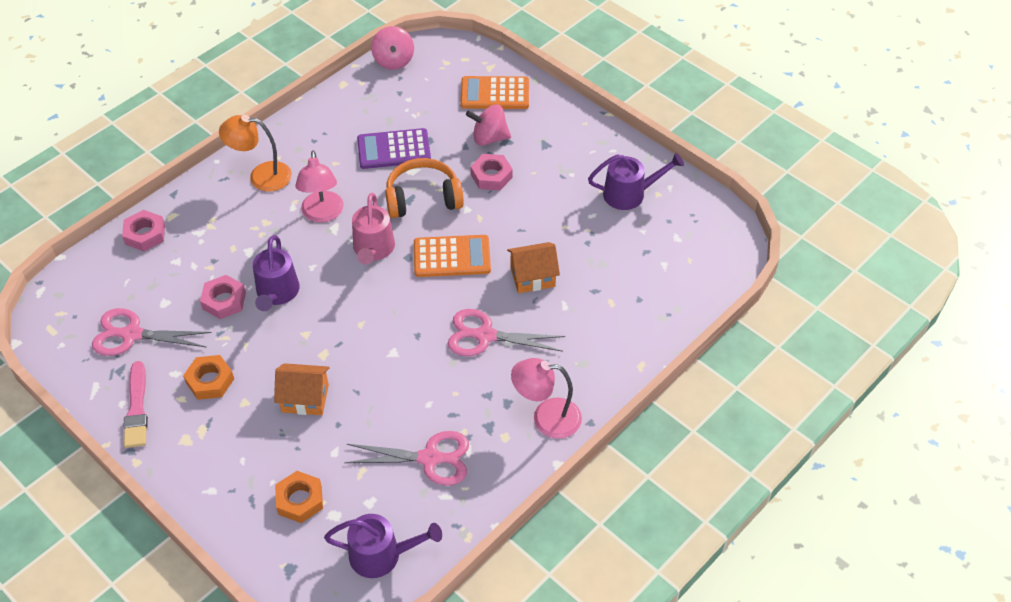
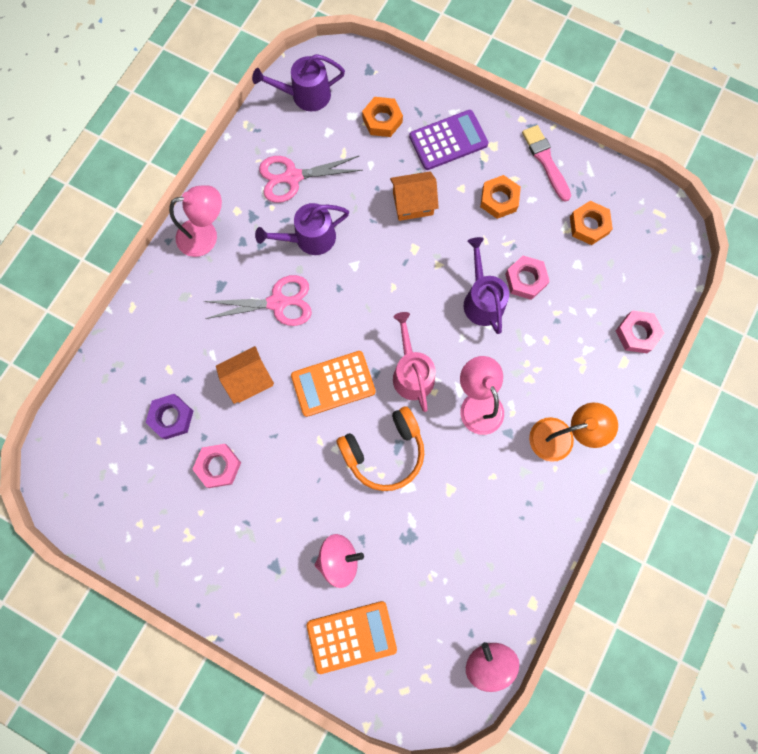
camera: 165 degrees right, 25 degrees up
(131, 334) = (588, 225): pink scissors -> orange nut
(394, 149) = (438, 513): purple calculator -> purple calculator (448, 140)
(491, 176) = (322, 502): pink nut -> pink nut (218, 466)
(615, 263) = (171, 417): none -> purple nut
(629, 194) = (170, 515): purple watering can -> purple watering can (310, 238)

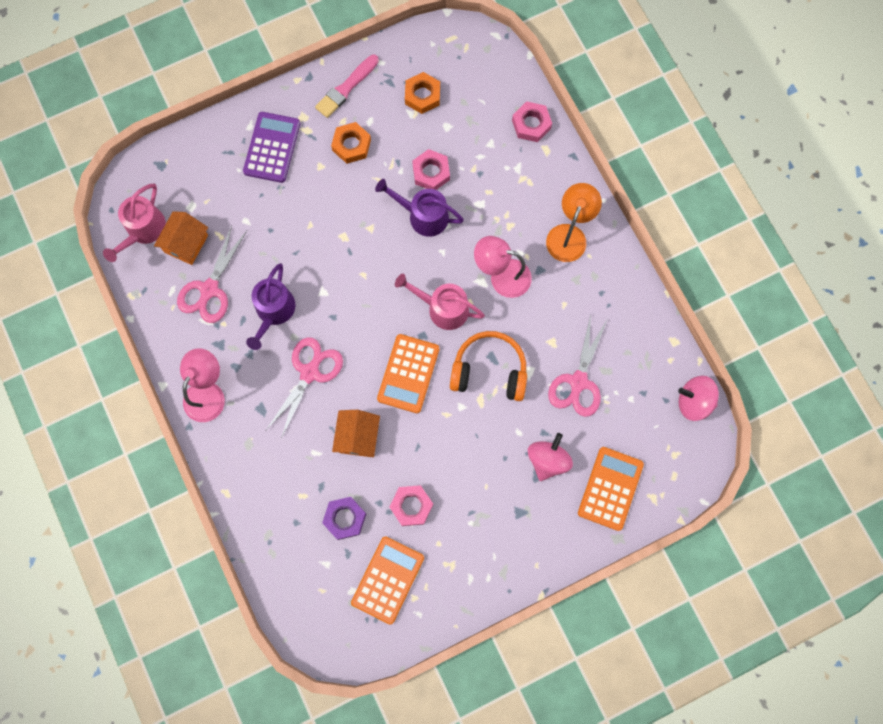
camera: 55 degrees left, 0 degrees up
(141, 490) = (387, 580): none -> orange calculator
(306, 95) = (143, 230): purple watering can -> pink watering can
(382, 120) = (214, 185): orange nut -> none
(384, 451) = (489, 371): orange headphones -> orange headphones turned 90 degrees counterclockwise
(413, 203) = (305, 212): orange house -> orange house (186, 244)
(429, 539) = (578, 382): none -> pink scissors
(545, 161) = (346, 88): pink brush -> pink brush turned 60 degrees counterclockwise

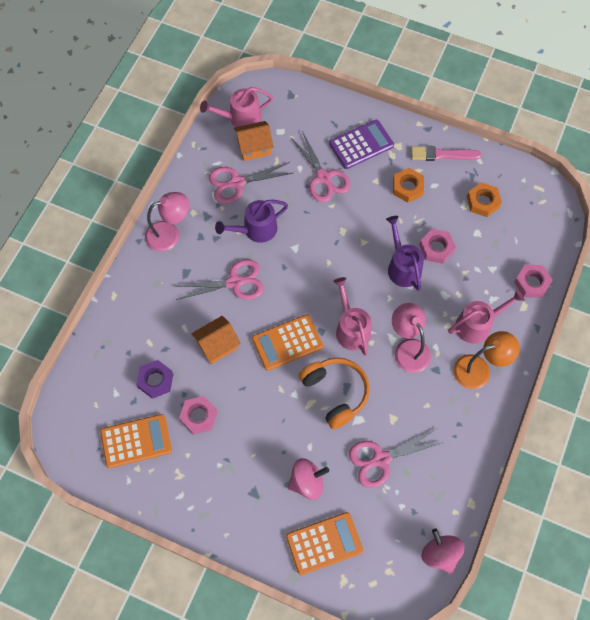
camera: 50 degrees right, 10 degrees down
(276, 209) = (324, 178): none -> pink scissors
(529, 201) = (477, 325): none -> pink watering can

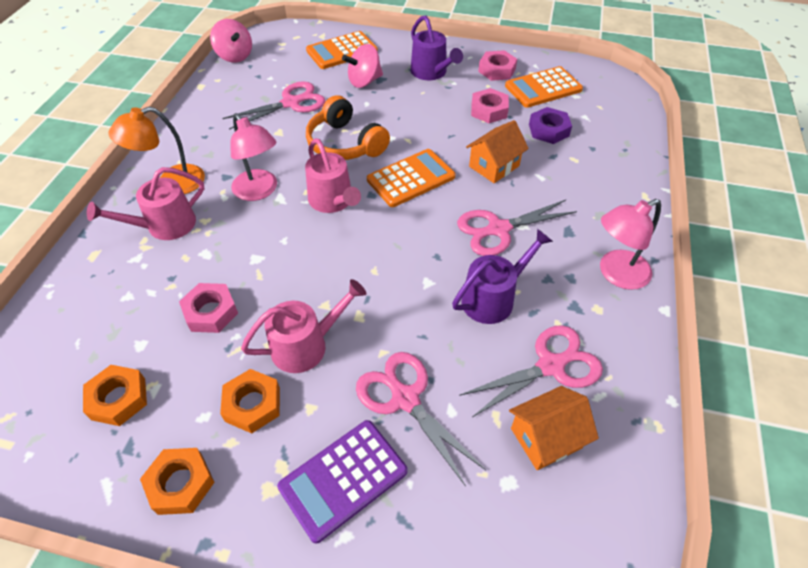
camera: 170 degrees right, 15 degrees down
(241, 118) = (596, 499): pink watering can -> pink watering can (306, 345)
(402, 267) = (264, 279): purple watering can -> purple watering can (431, 72)
(442, 155) = (180, 484): pink brush -> orange nut
(531, 283) = (71, 285): pink nut -> pink nut (497, 70)

